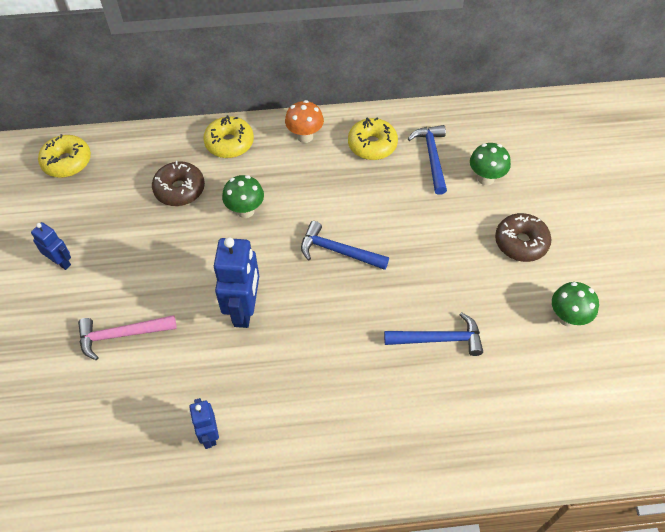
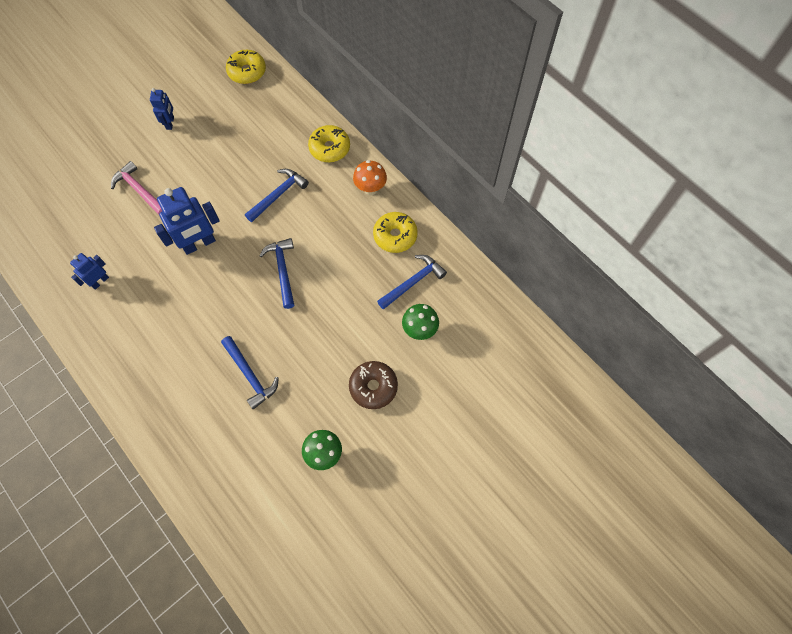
camera: 55 degrees right, 10 degrees up
(179, 189) = (269, 146): brown donut -> none
(245, 211) = (278, 195): green mushroom -> blue hammer

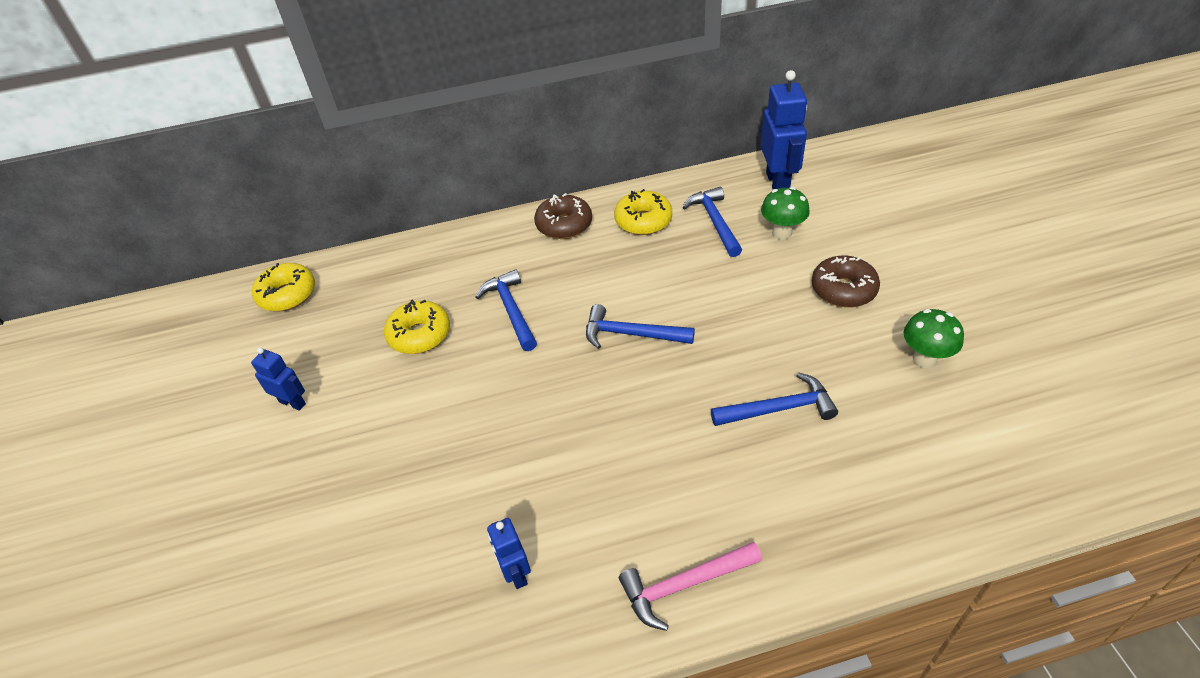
camera: 60 degrees left, 20 degrees down
(139, 190) = (381, 473): pink hammer -> pink hammer (684, 585)
(199, 244) = (531, 417): blue robot -> blue robot (778, 183)
(329, 148) = (478, 245): yellow donut -> yellow donut (419, 335)
(370, 189) = (564, 225): orange mushroom -> brown donut

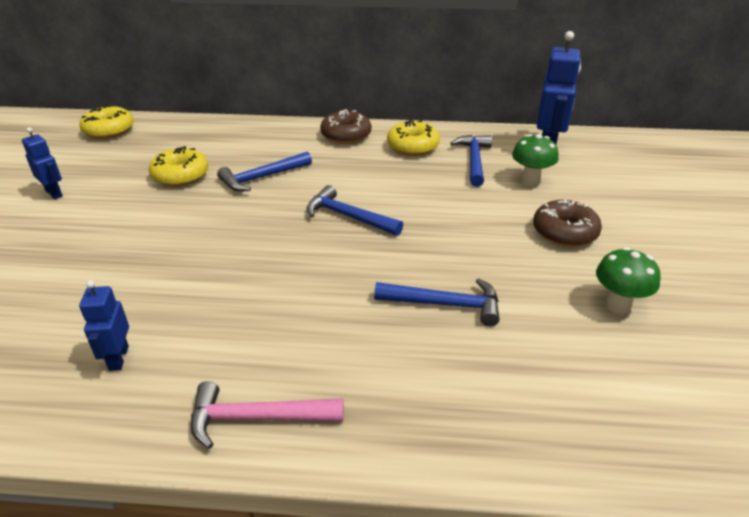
camera: 15 degrees right, 10 degrees down
(511, 310) = (262, 177): blue hammer -> blue hammer turned 120 degrees counterclockwise

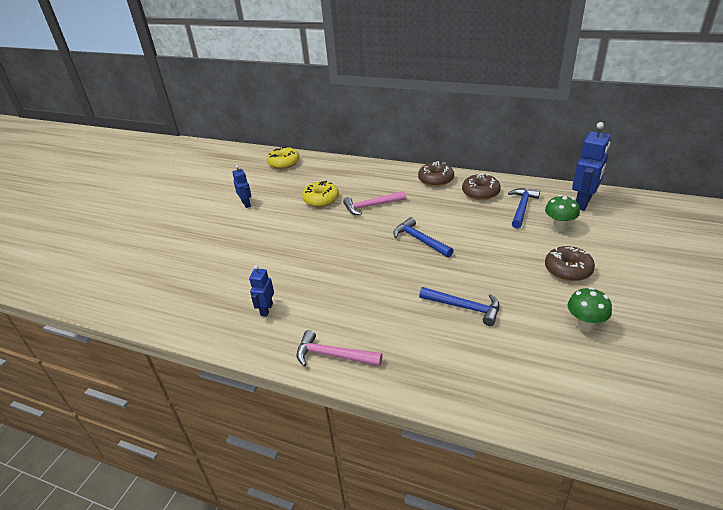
camera: 20 degrees right, 0 degrees up
(262, 177) = (371, 206): blue hammer -> pink hammer
(413, 147) = (480, 193): yellow donut -> brown donut

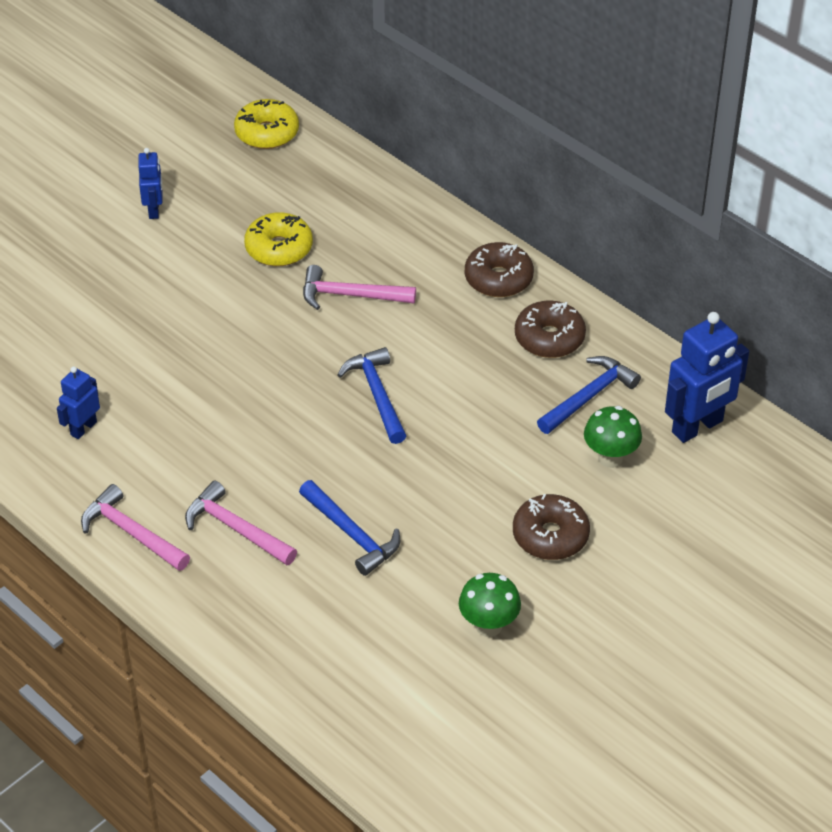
camera: 20 degrees right, 10 degrees up
(396, 329) = (236, 529): none -> pink hammer

